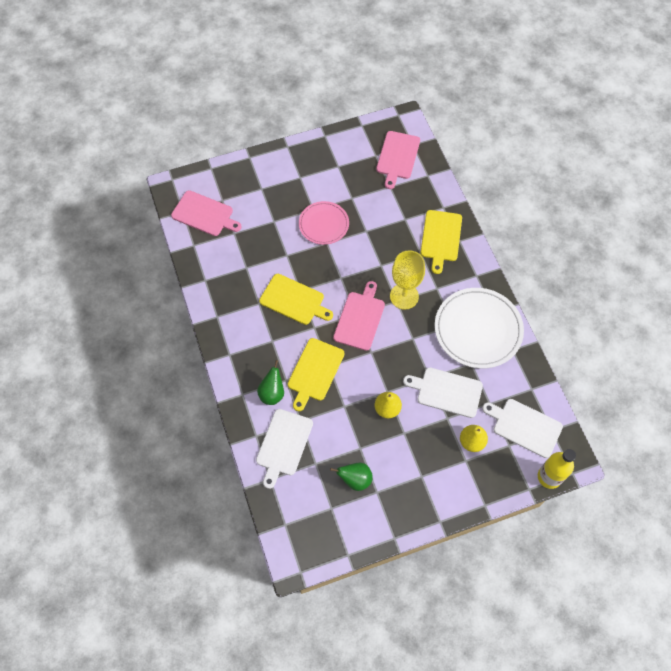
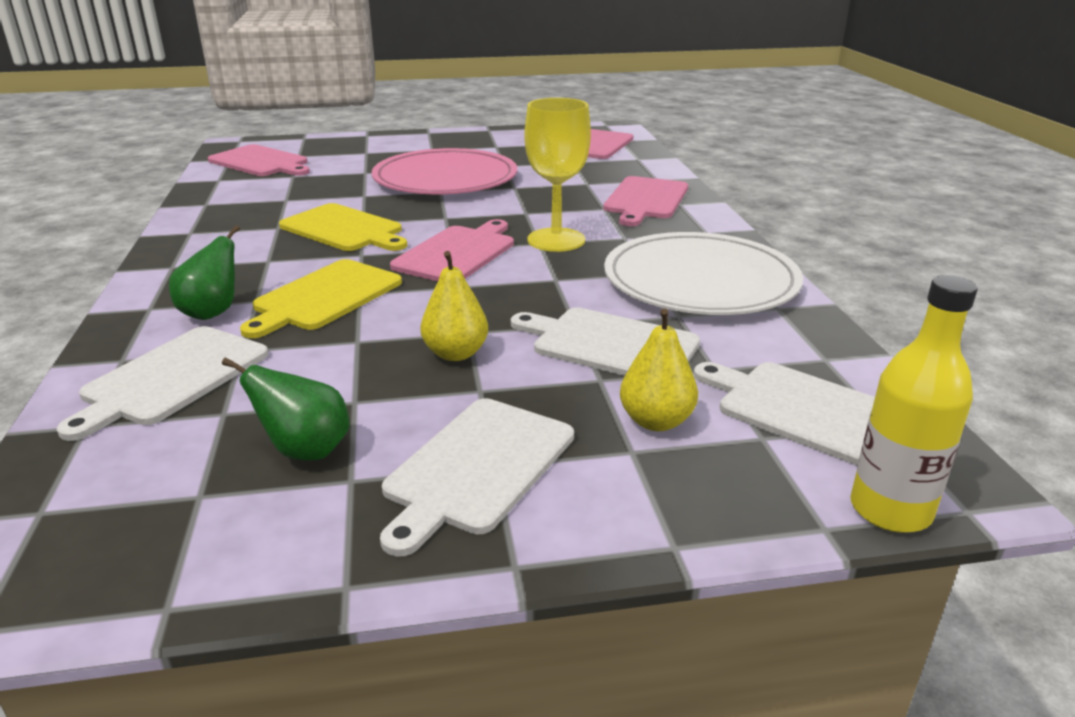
camera: 10 degrees right, 35 degrees down
(323, 224) = (445, 179): pink plate -> pink plate, size x1.65
(416, 478) = (477, 468): none -> white cutting board
(441, 238) = (645, 200): yellow cutting board -> pink cutting board

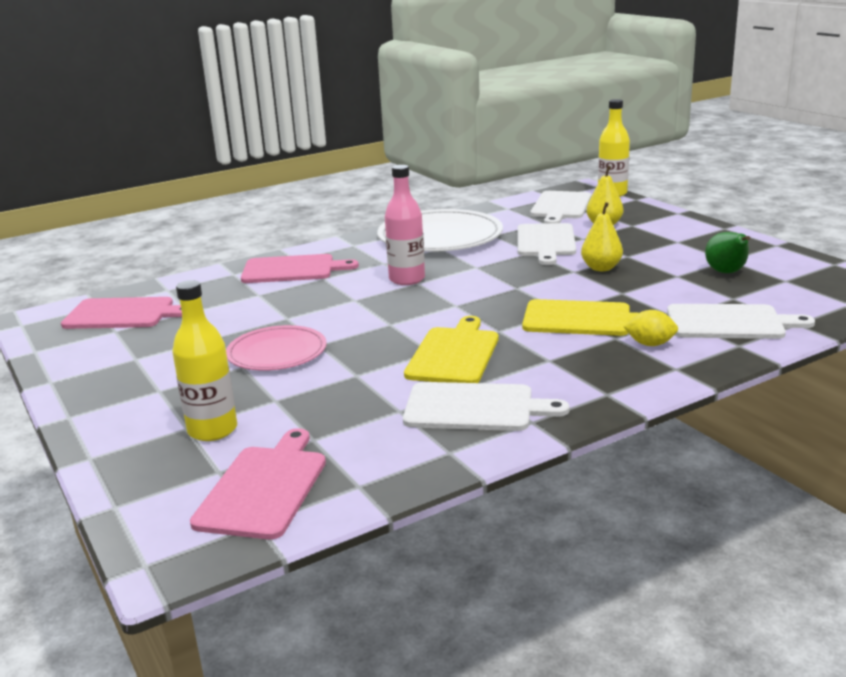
camera: 110 degrees left, 5 degrees down
(212, 312) = (650, 344): green pear -> yellow lemon
(351, 157) = (212, 430): none -> yellow bottle
(445, 179) = (277, 352): pink plate -> pink plate, size x0.61
(457, 253) = (462, 301): pink cutting board -> none
(477, 468) = (684, 243): white cutting board -> white cutting board (475, 407)
(556, 240) = (407, 279): yellow goblet -> pink bottle

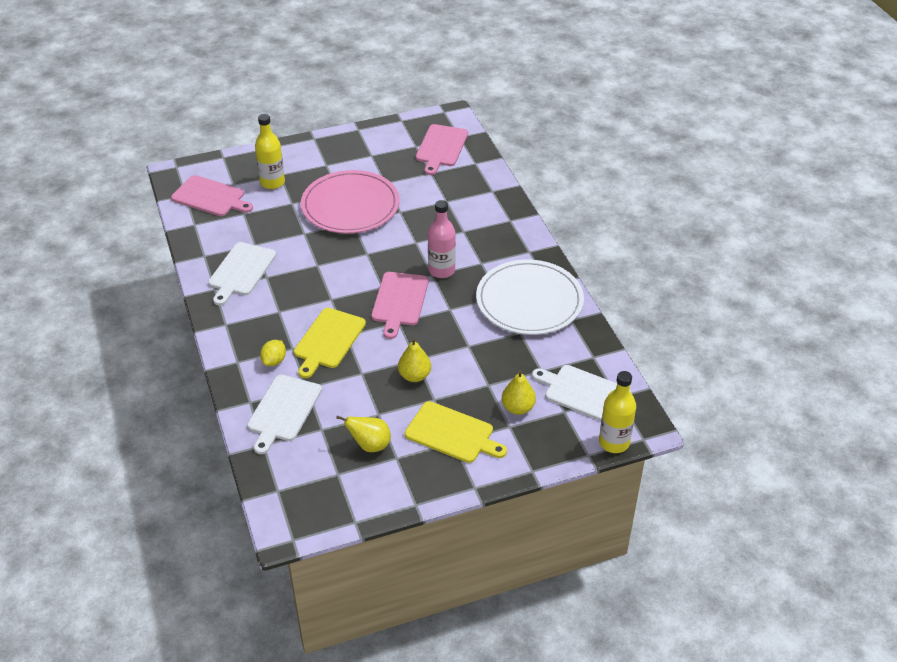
camera: 100 degrees right, 20 degrees up
(277, 352) = (350, 206): pink plate -> pink plate, size x1.65
(292, 269) = (488, 218): pink cutting board -> pink cutting board (399, 301)
(454, 354) = (309, 274): yellow cutting board -> yellow cutting board (452, 433)
(546, 242) = (489, 359): white cutting board -> none
(726, 272) = (370, 445): green pear -> yellow pear

